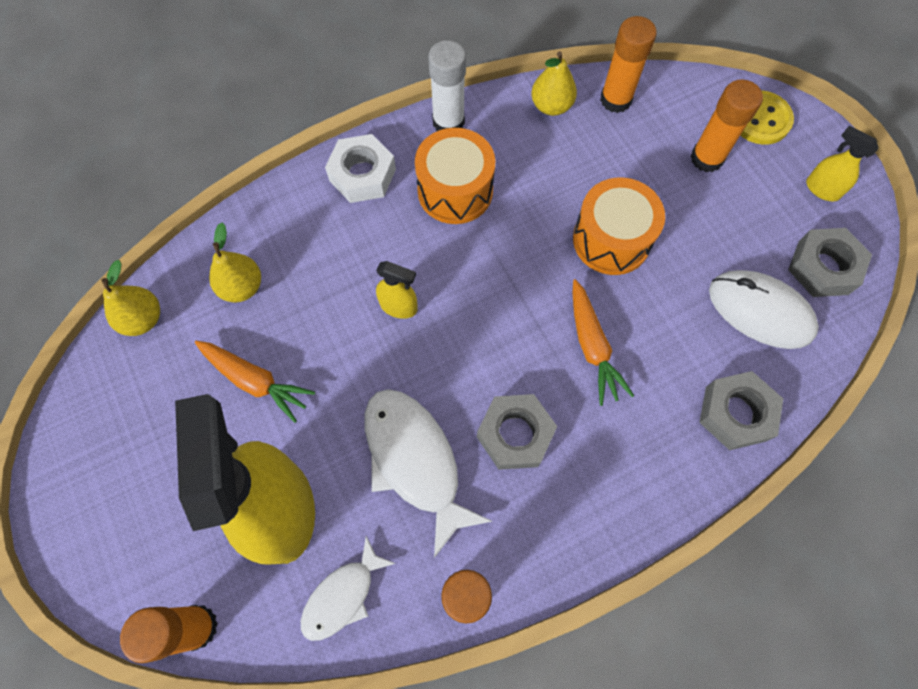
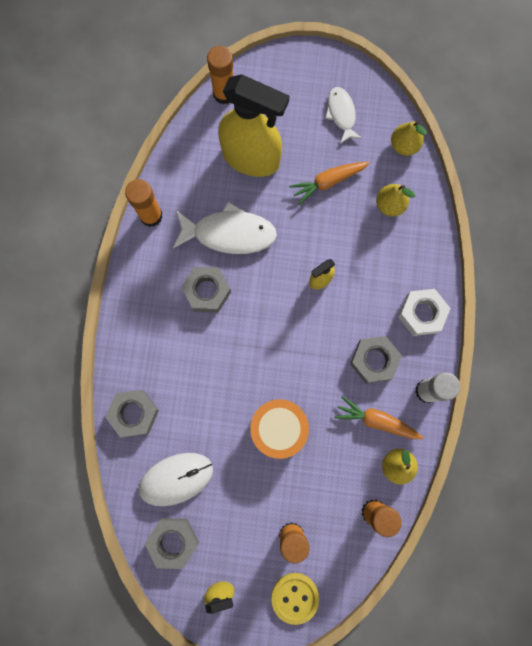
camera: 125 degrees right, 10 degrees up
(342, 595) = (191, 162): white fish -> white fish (341, 114)
(455, 191) = (374, 360): orange drum -> grey nut
(592, 347) = (223, 366): orange carrot -> orange carrot (376, 420)

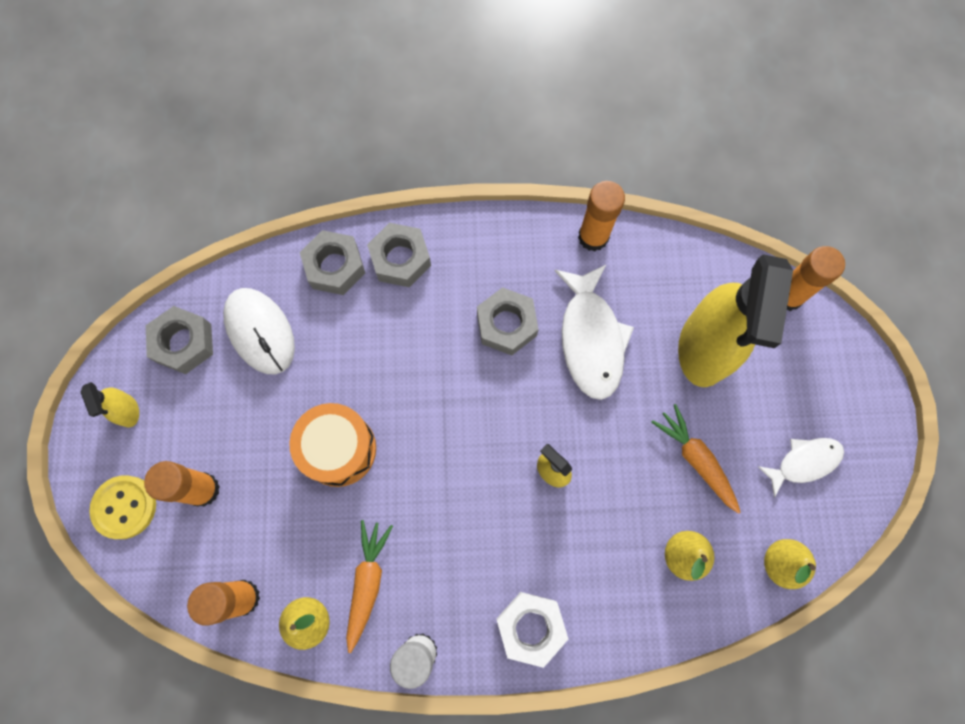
camera: 80 degrees right, 5 degrees down
(374, 360) = (451, 566): grey nut -> grey nut (400, 259)

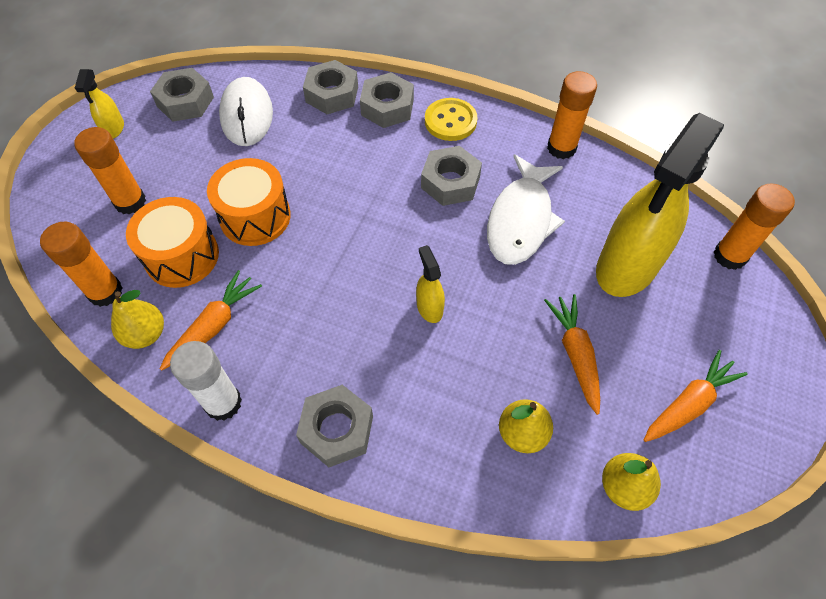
camera: 25 degrees right, 15 degrees down
(124, 507) = (64, 190): yellow button -> yellow button (450, 121)
(293, 525) = (182, 256): none -> orange drum
(530, 627) = (337, 429): white nut -> grey nut
(804, 462) = (689, 403): white fish -> orange carrot

